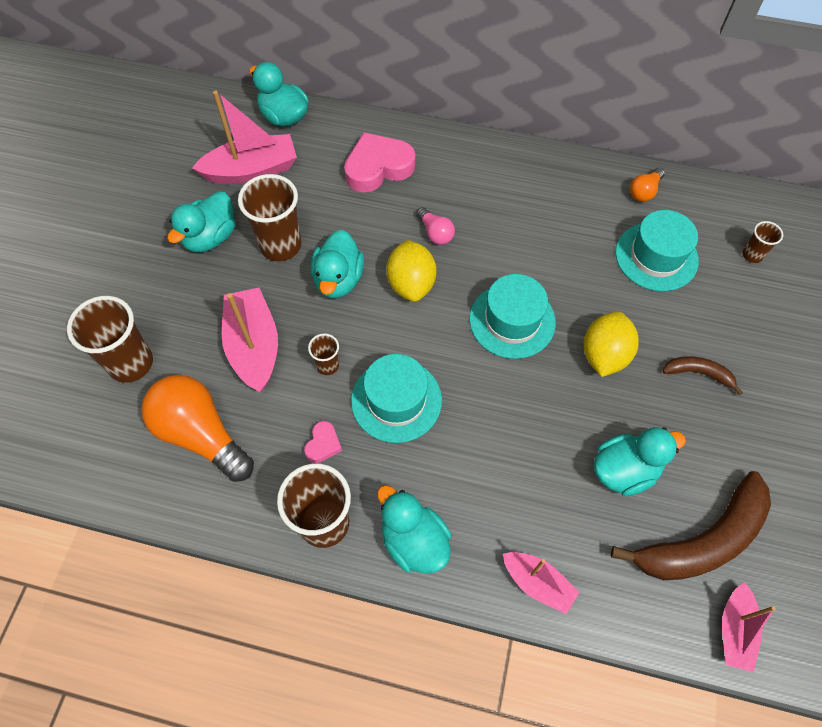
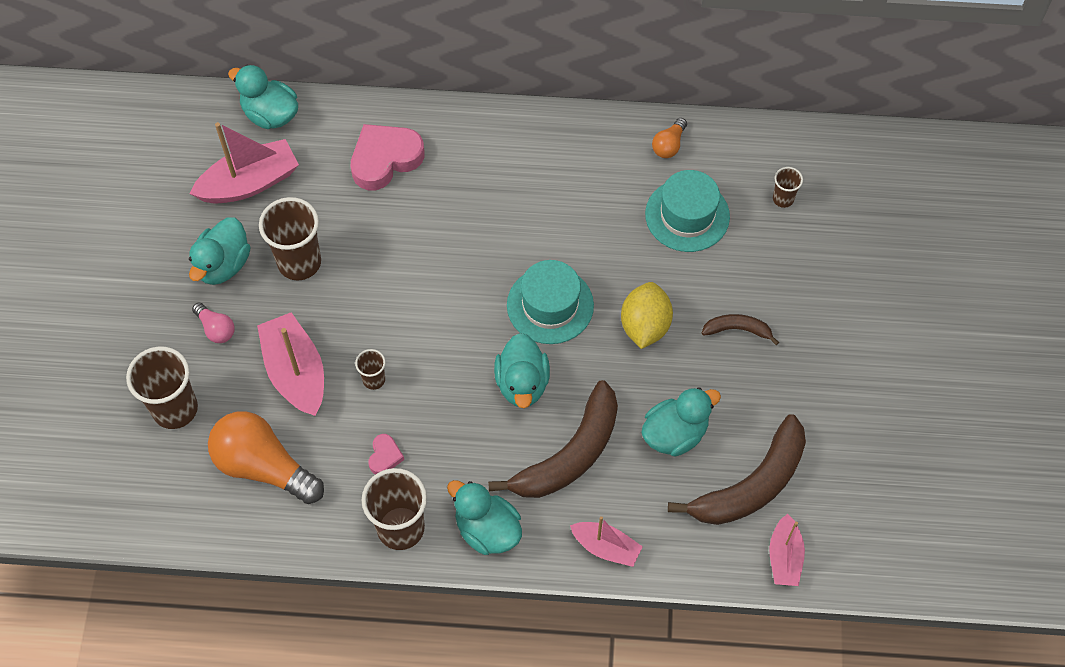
camera: 10 degrees left, 0 degrees up
(338, 280) = (367, 290): turquoise duck -> turquoise duck (522, 383)
(396, 400) = (448, 403): turquoise hat -> none
(411, 284) = (442, 283): yellow lemon -> none
(435, 233) = (458, 224): pink light bulb -> pink light bulb (216, 328)
(512, 474) = (570, 454): none -> brown banana

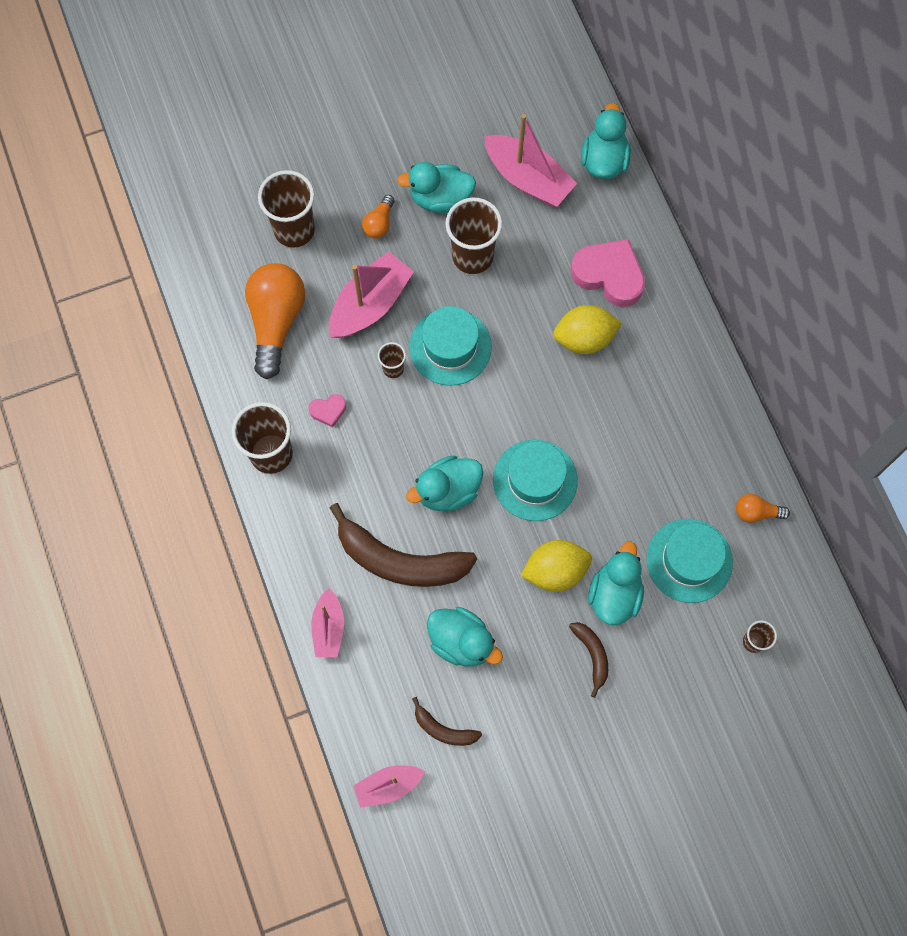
camera: 65 degrees right, 10 degrees up
(216, 328) = (379, 223): pink light bulb -> orange light bulb
(380, 320) = (450, 347): none -> turquoise hat
(435, 206) = (584, 338): none -> yellow lemon
(487, 530) = (300, 523): turquoise duck -> turquoise duck (614, 594)
(752, 485) = (443, 729): brown banana -> brown banana, size x0.49

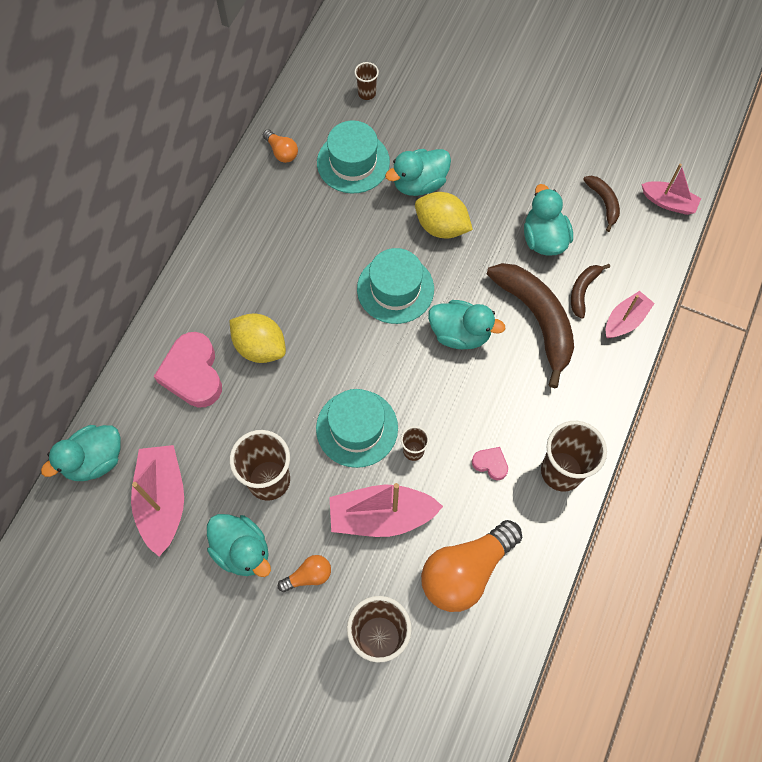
camera: 135 degrees left, 5 degrees down
(592, 655) = (469, 165): brown banana -> brown banana (582, 291)

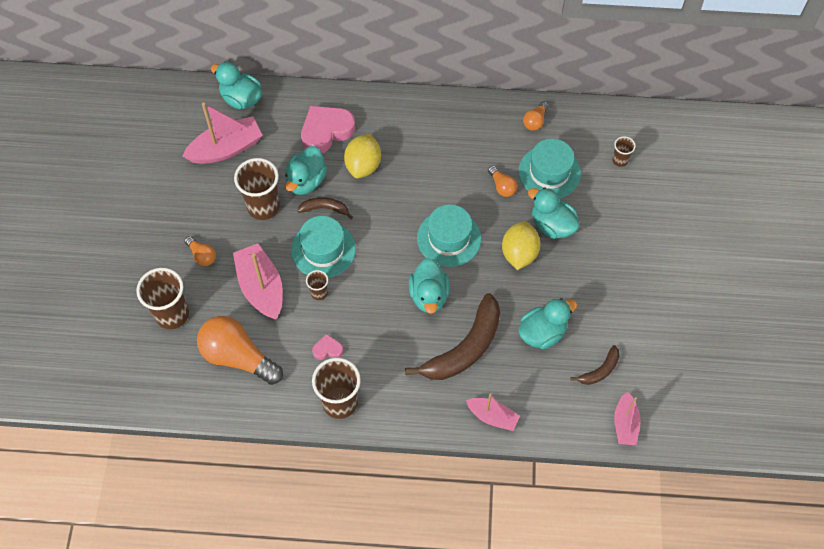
camera: 70 degrees right, 5 degrees down
(242, 550) = (207, 208): turquoise duck -> turquoise duck (306, 181)
(351, 213) = (502, 186): none -> orange light bulb
(490, 464) = (327, 349): pink heart -> pink heart turned 105 degrees counterclockwise
(582, 291) = (506, 376): brown banana -> brown banana (325, 209)

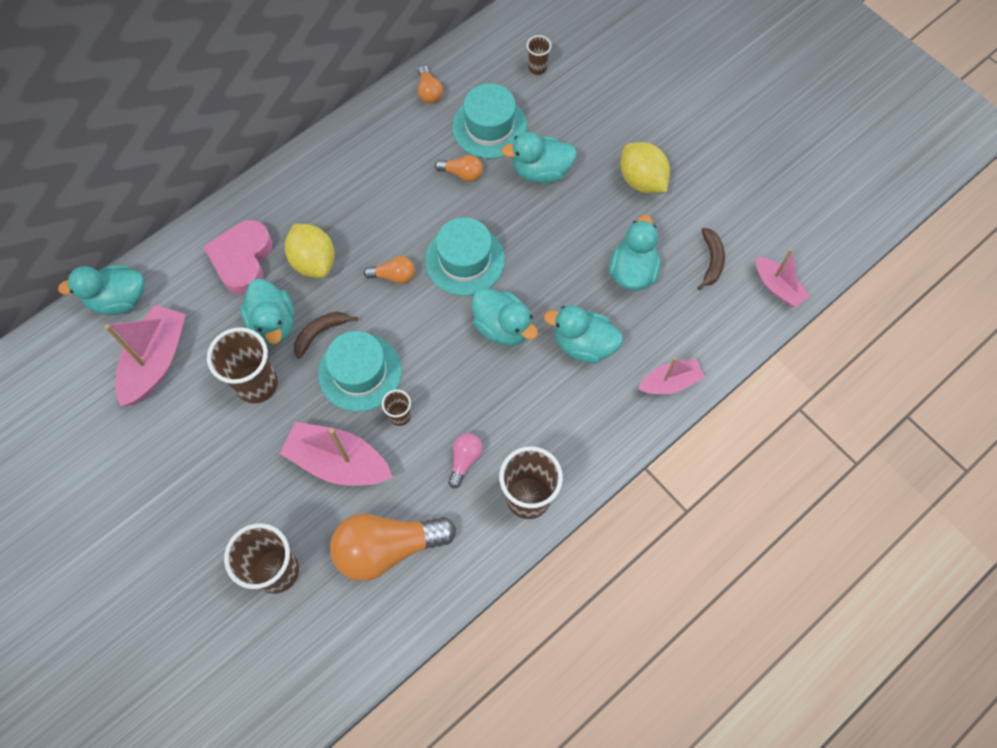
camera: 45 degrees left, 5 degrees up
(202, 255) = (244, 485): orange light bulb -> orange light bulb (393, 276)
(327, 349) = (464, 460): pink heart -> pink light bulb
(465, 348) = (583, 344): brown banana -> turquoise duck
(519, 253) = (540, 220): yellow lemon -> yellow lemon (641, 180)

